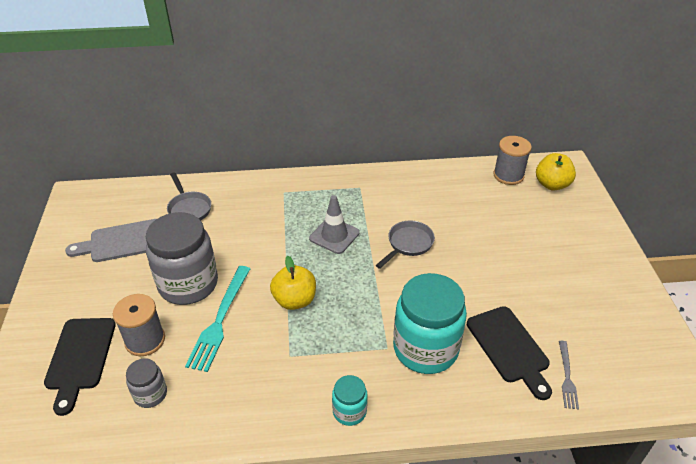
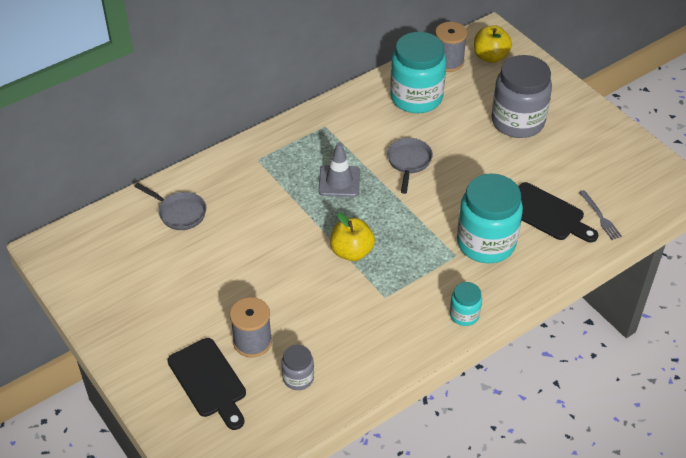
camera: 30 degrees left, 5 degrees up
(122, 241) = (144, 270): grey cutting board -> none
(188, 284) = (246, 280): grey jar -> grey jar (517, 121)
(220, 320) = (302, 296): turquoise fork -> none
(457, 193) = (416, 97): none -> turquoise jar

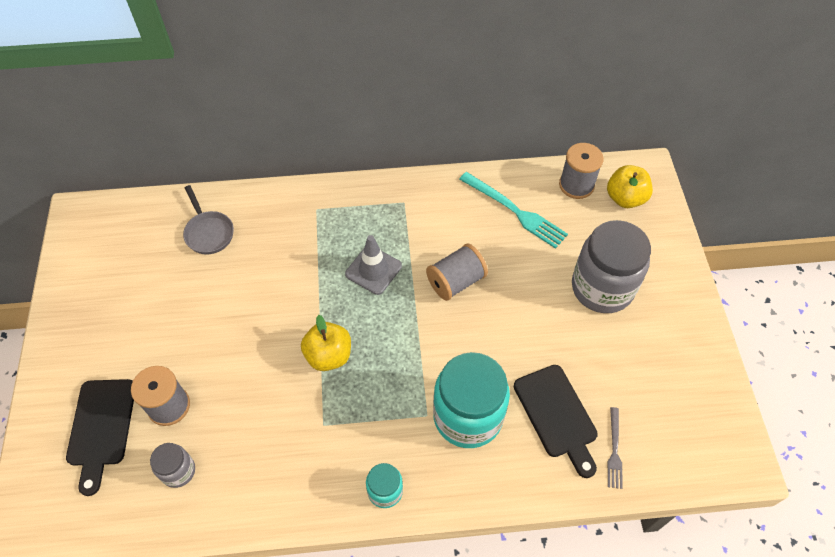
camera: 30 degrees right, 10 degrees up
(409, 162) = (455, 281): grey pan -> grey spool
(416, 97) = (515, 211): turquoise jar -> turquoise fork

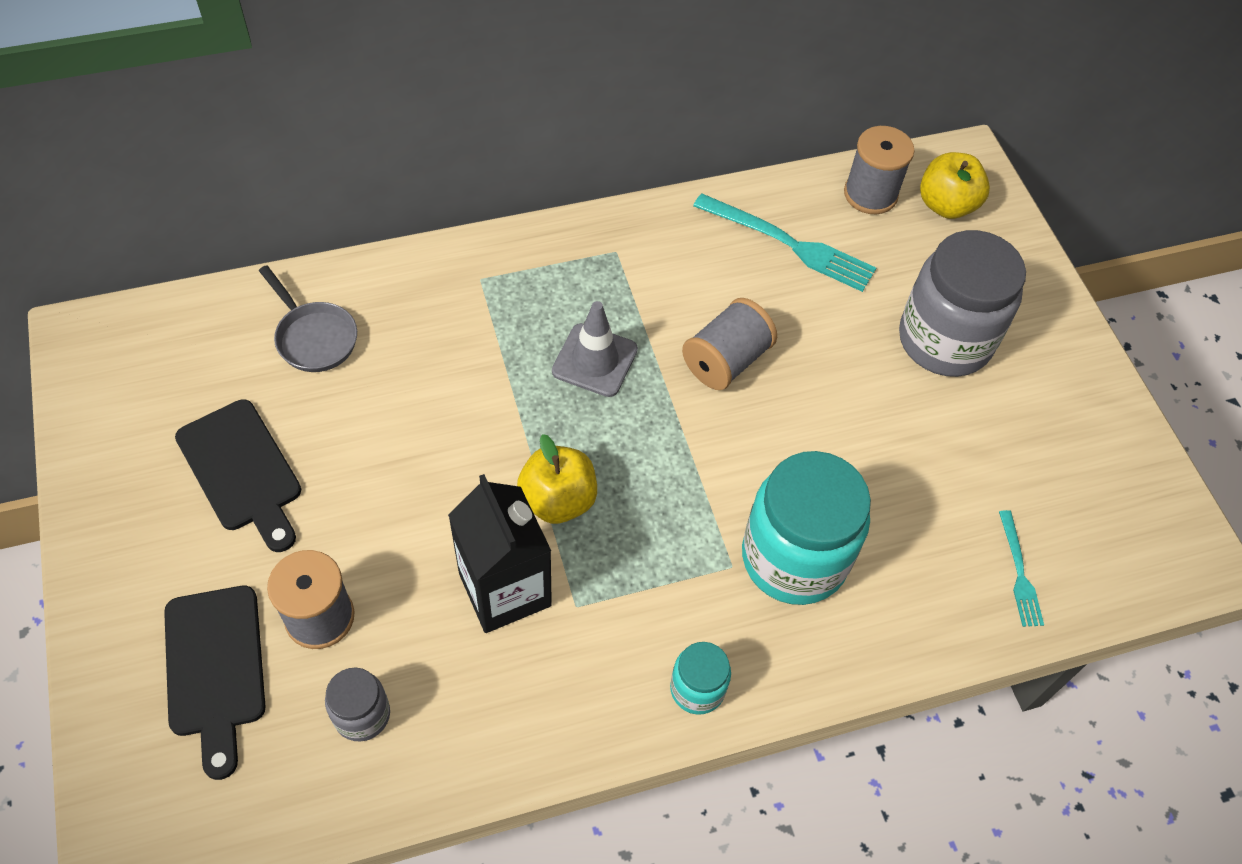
camera: 15 degrees left, 0 degrees up
(282, 407) = (505, 589): none -> black carton
(557, 415) = (925, 536): black cutting board -> black cutting board (242, 471)
(614, 450) = (1019, 572): grey fork -> turquoise fork

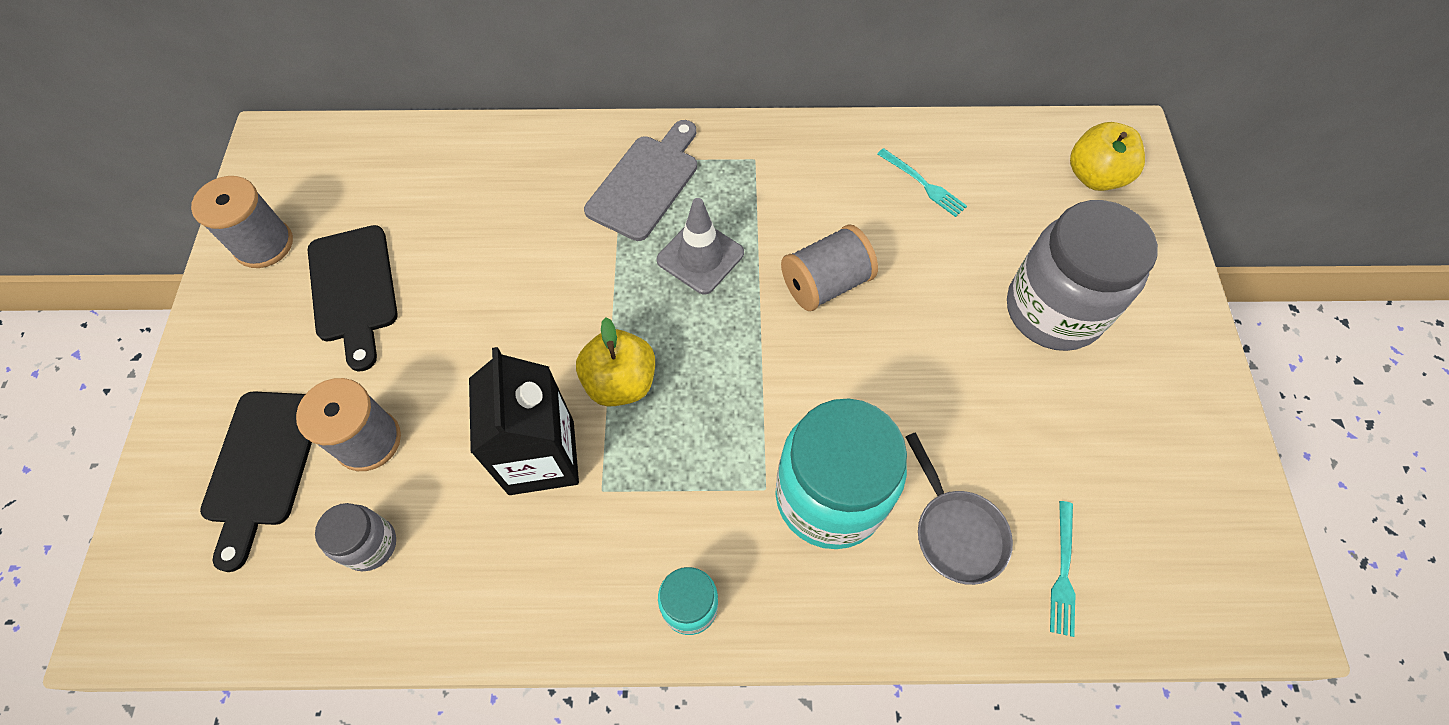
camera: 20 degrees right, 5 degrees up
(314, 337) = (458, 183): grey pan -> grey pan (956, 531)
(514, 297) = (646, 183): none -> grey cutting board
(789, 244) = (923, 184): turquoise fork -> turquoise fork, size x0.55
(870, 194) = (1019, 151): grey spool -> grey spool (264, 244)

